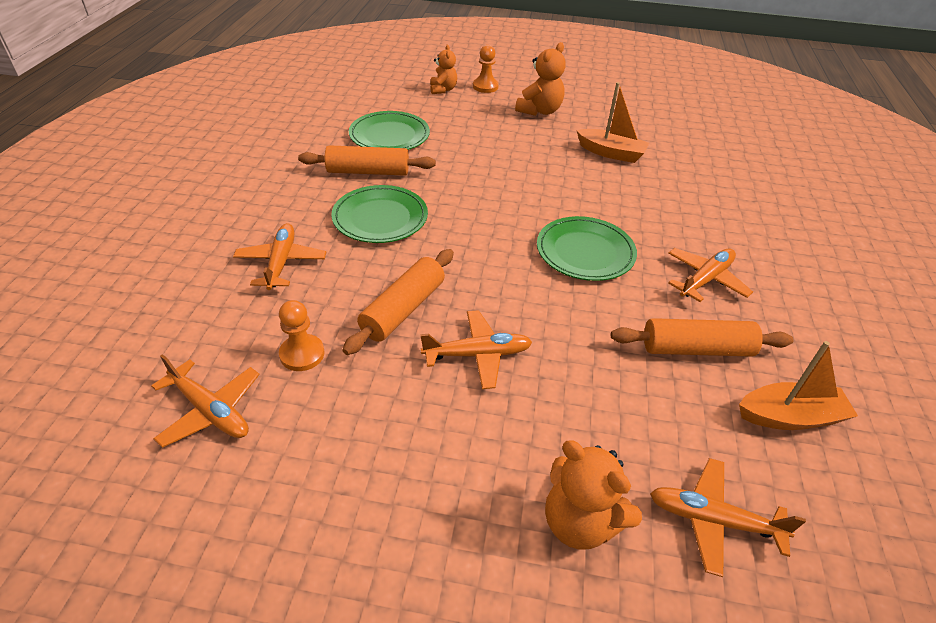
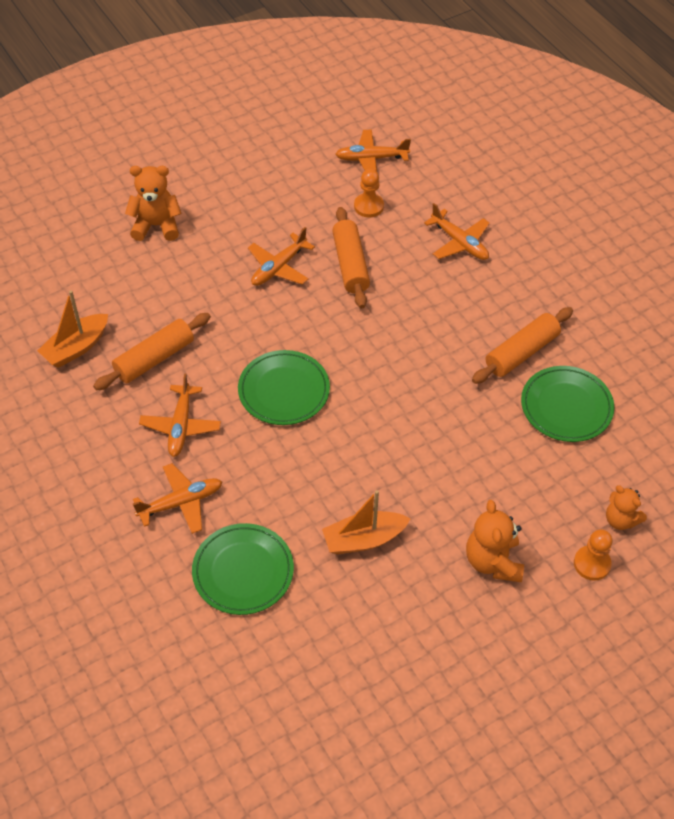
camera: 140 degrees right, 10 degrees up
(380, 218) = (452, 317): green plate -> green plate (243, 571)
(713, 520) = (94, 265): orange plane -> orange plane (181, 502)

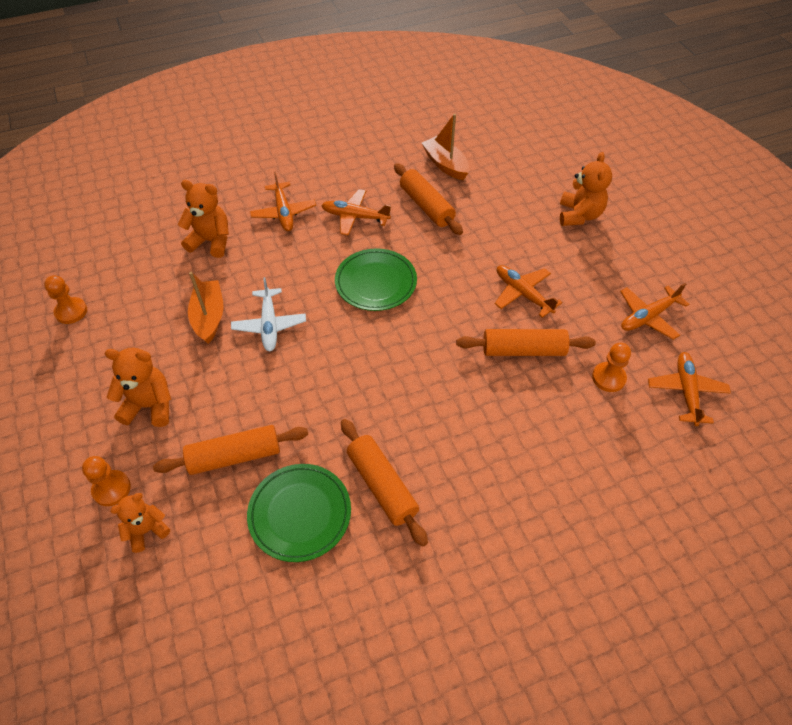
camera: 100 degrees right, 0 degrees up
(243, 571) = (211, 241): green plate -> orange teddy bear
(363, 477) = (269, 325): none -> white plane
(386, 695) = (71, 311): none -> orange pawn
(459, 243) = (551, 456): orange plane -> orange plane (648, 317)
(526, 470) = (235, 456): none -> orange rolling pin

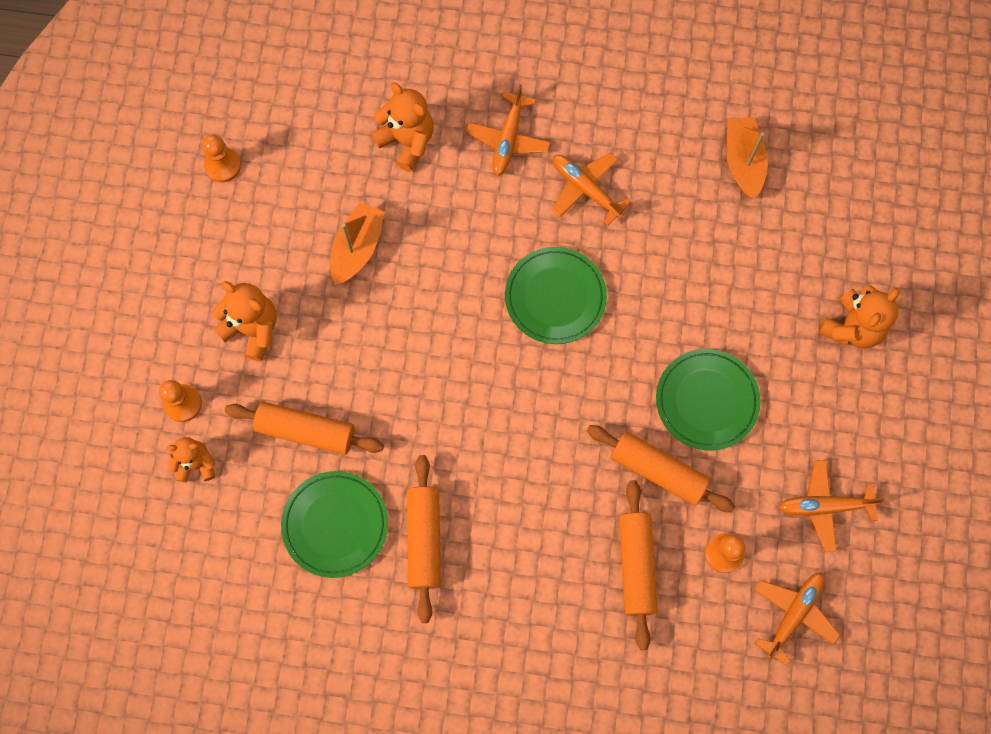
camera: 30 degrees right, 20 degrees up
(269, 325) = (413, 293): white plane -> none
(426, 206) = (679, 216): orange rolling pin -> orange rolling pin (636, 565)
(523, 294) = (707, 400): orange plane -> green plate

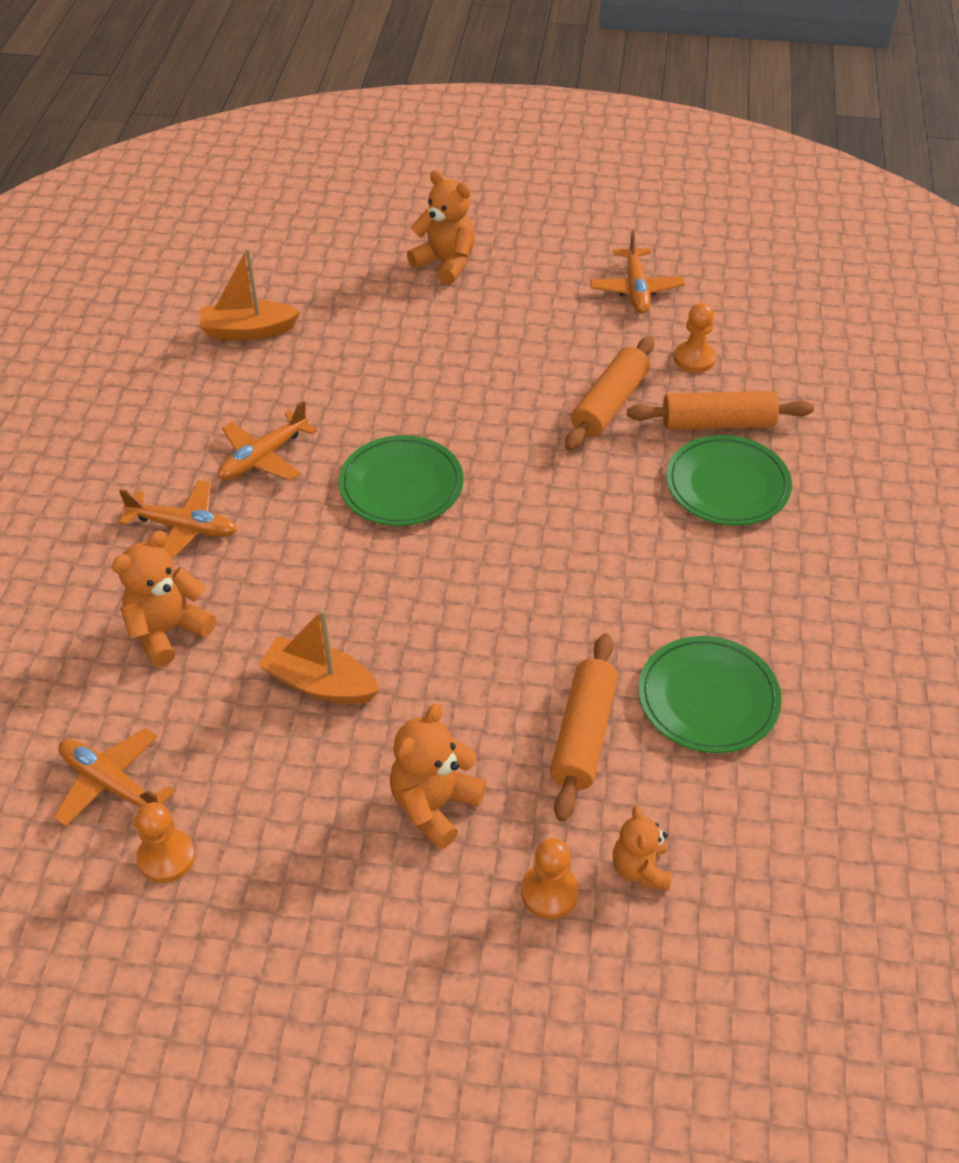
camera: 90 degrees left, 25 degrees down
(424, 539) = (715, 606): orange rolling pin -> none
(707, 400) = (527, 366): green plate -> green plate (727, 485)
(793, 614) = (749, 313): orange plane -> orange plane (111, 784)

